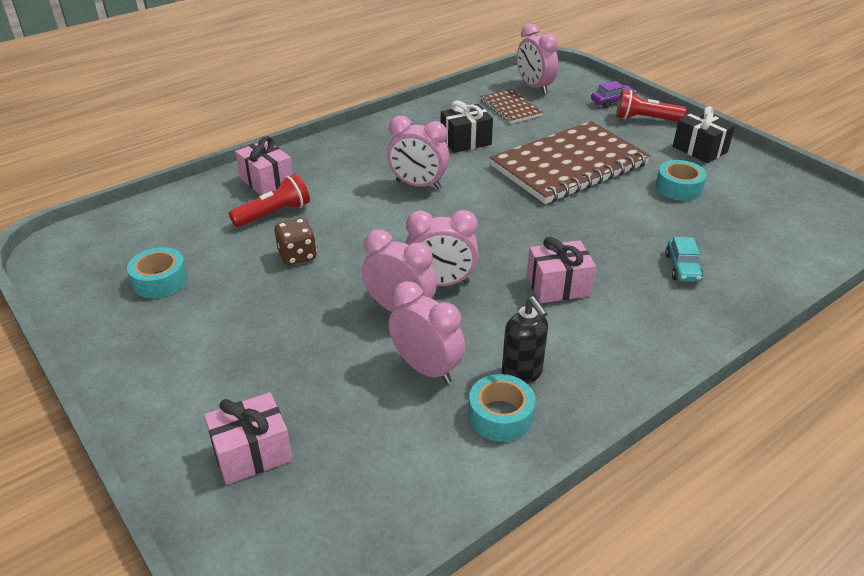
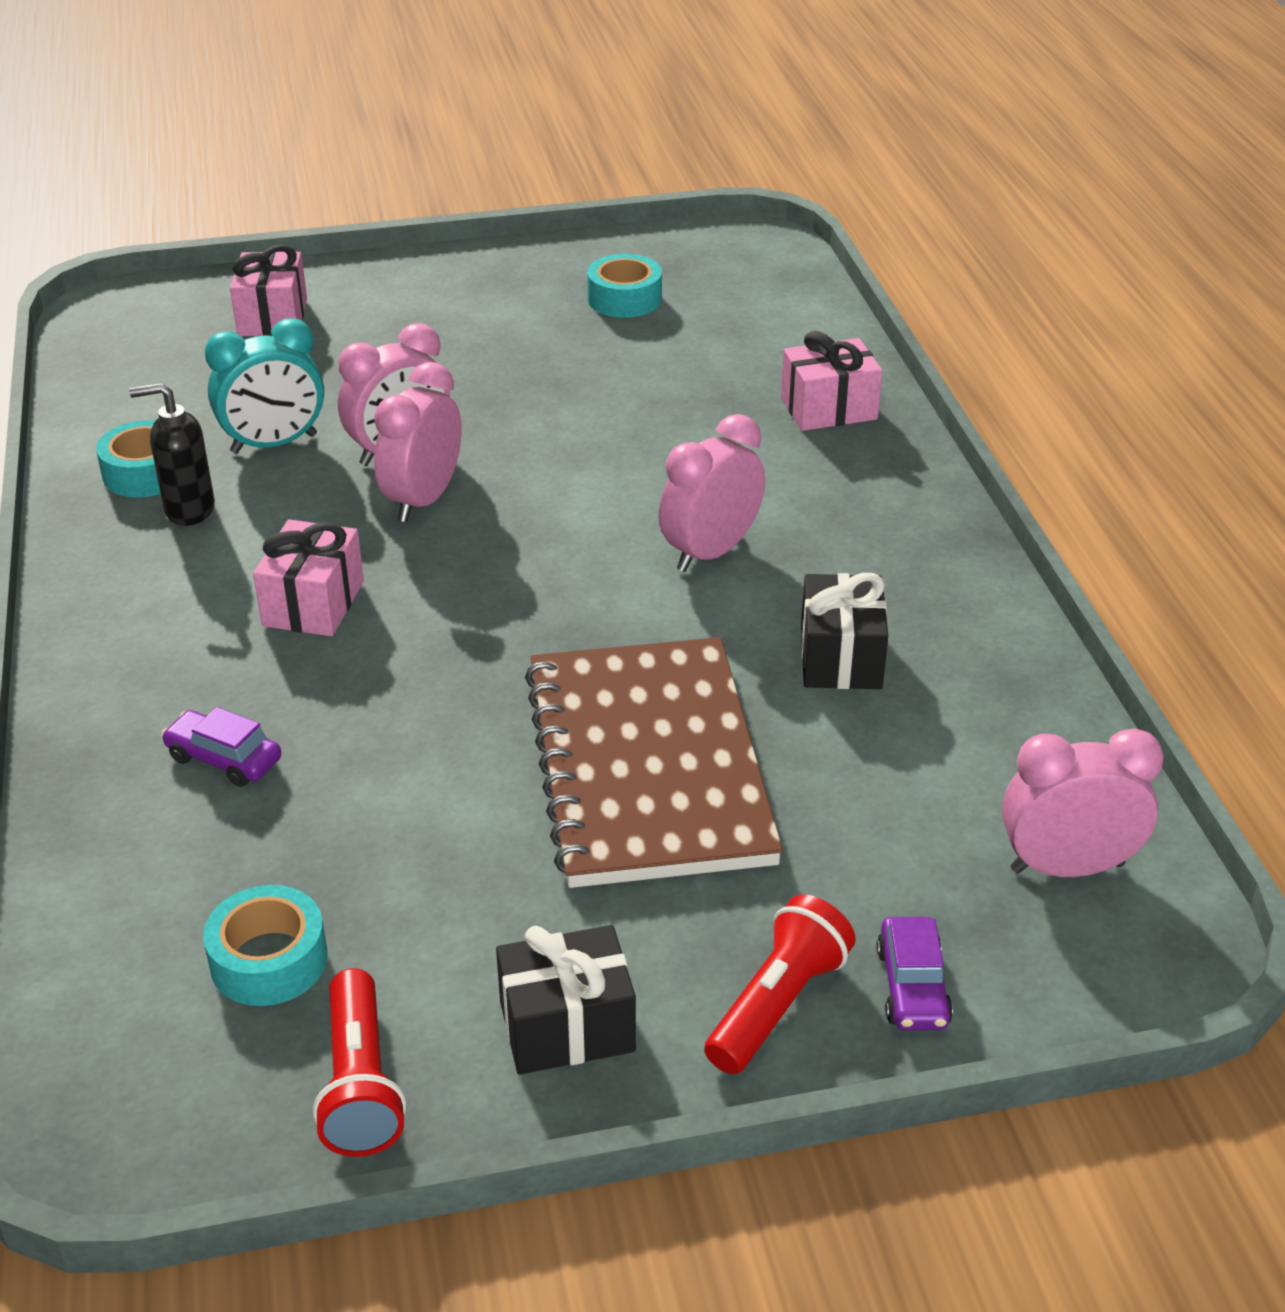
camera: 115 degrees right, 0 degrees up
(274, 214) = (724, 399): red flashlight -> red flashlight (360, 1084)
(297, 255) = (595, 400): brown dice -> none
(426, 368) = (274, 444): pink clock -> turquoise clock
(510, 108) = (965, 778): brown notebook -> none
(678, 188) = (446, 892): turquoise tape -> turquoise tape (269, 960)
(682, 268) = (224, 759): turquoise car -> purple car

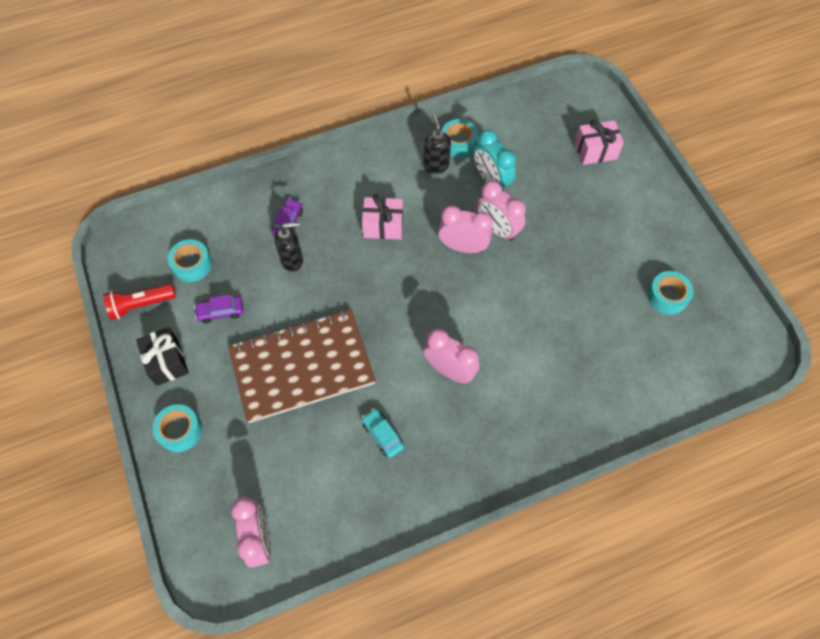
camera: 80 degrees right, 25 degrees up
(344, 759) = (292, 260): none -> black soap dispenser
(777, 1004) = (180, 430): red flashlight -> turquoise tape
(828, 408) = (588, 410): pink gift -> none
(841, 657) = (382, 435): black gift -> turquoise car
(912, 987) = (190, 479): purple car -> purple car (221, 312)

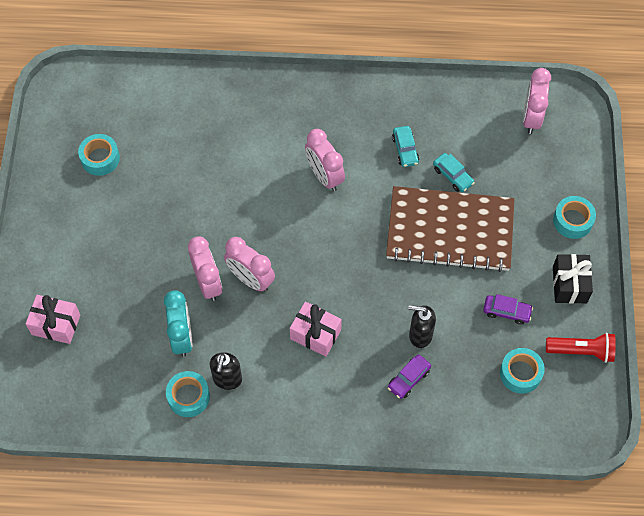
camera: 155 degrees left, 0 degrees up
(321, 427) = (453, 176): none -> turquoise car

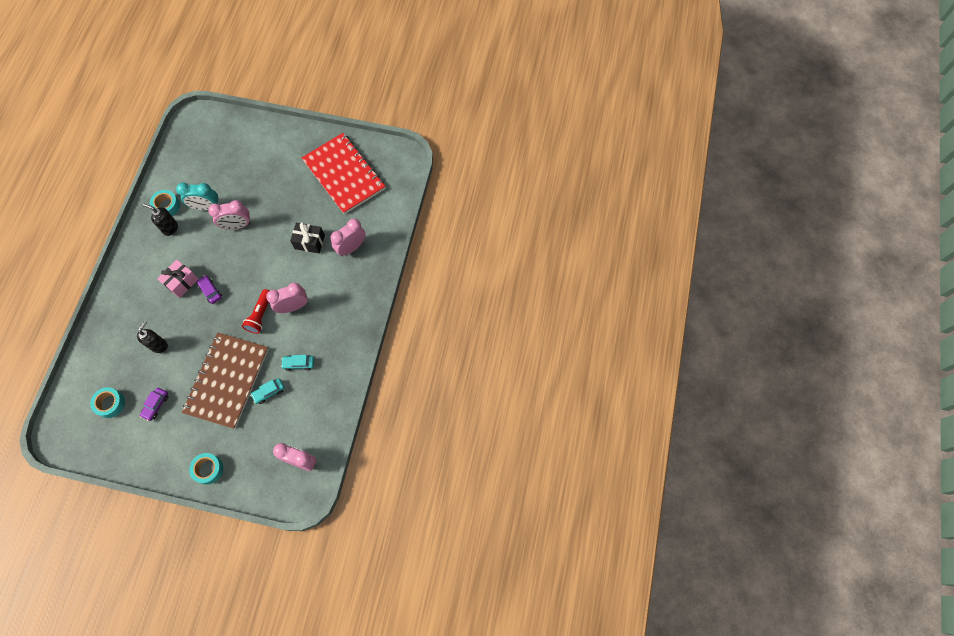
camera: 100 degrees right, 5 degrees up
(56, 325) = (237, 142): pink gift -> none
(100, 158) = (344, 174): turquoise tape -> red notebook
(250, 279) = (232, 250): pink clock -> pink clock (351, 247)
(409, 379) = (132, 332): purple car -> purple car (210, 291)
(569, 284) = (161, 453): black gift -> black gift (309, 242)
(581, 351) = (111, 449): red flashlight -> red flashlight (260, 315)

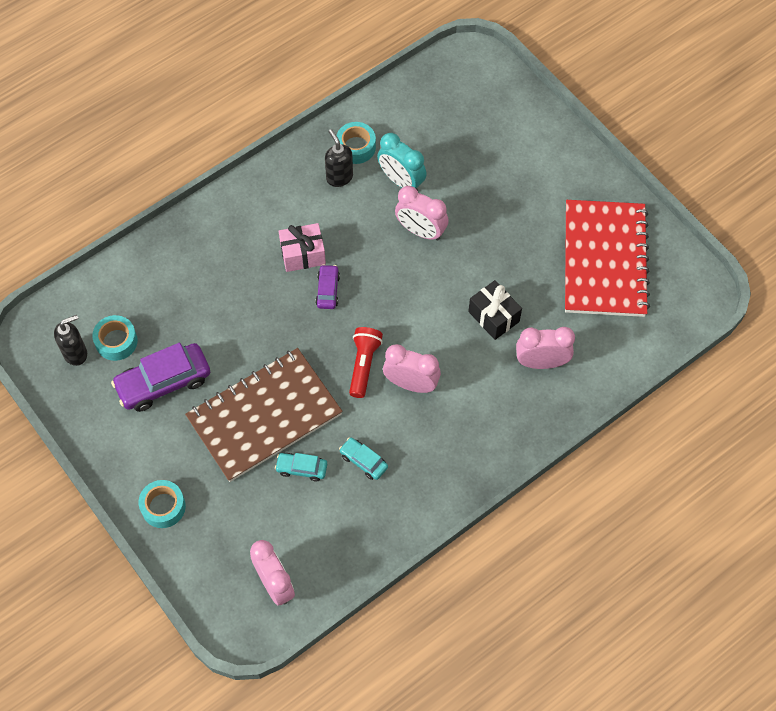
camera: 40 degrees right, 5 degrees down
(156, 405) = (163, 382): purple car -> purple car, size x1.91
(159, 345) = (220, 312): black soap dispenser -> black soap dispenser (76, 353)
(260, 315) = (363, 365): red flashlight -> red flashlight turned 135 degrees clockwise

